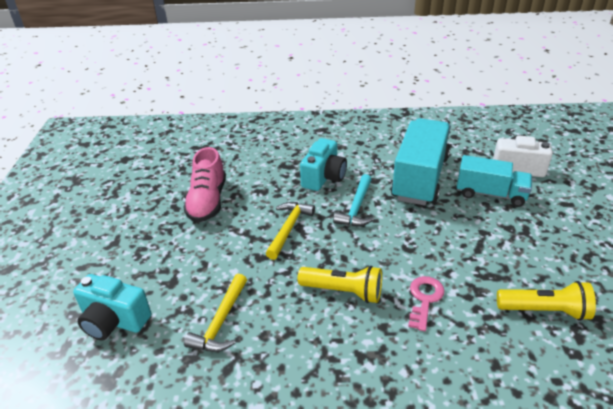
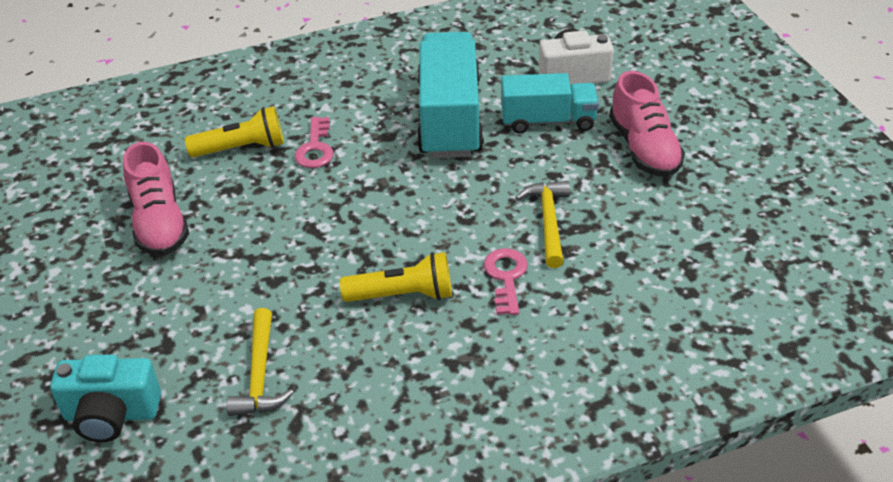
camera: 20 degrees left, 5 degrees up
(289, 229) = (296, 233): yellow hammer -> yellow hammer (548, 222)
(324, 177) = (315, 148): turquoise camera -> pink key
(356, 208) = (378, 181): turquoise hammer -> none
(544, 310) = (647, 253): yellow flashlight -> yellow flashlight (242, 148)
(560, 229) = (644, 148): none -> pink shoe

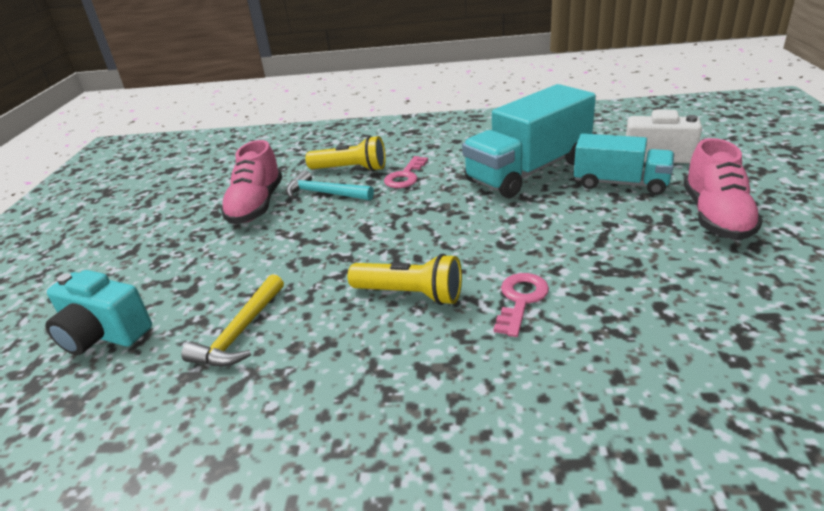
camera: 25 degrees right, 10 degrees down
(233, 190) = (324, 193): none -> turquoise hammer
(449, 118) = (528, 171): turquoise truck -> turquoise truck turned 150 degrees counterclockwise
(548, 222) = (587, 260): yellow hammer -> none

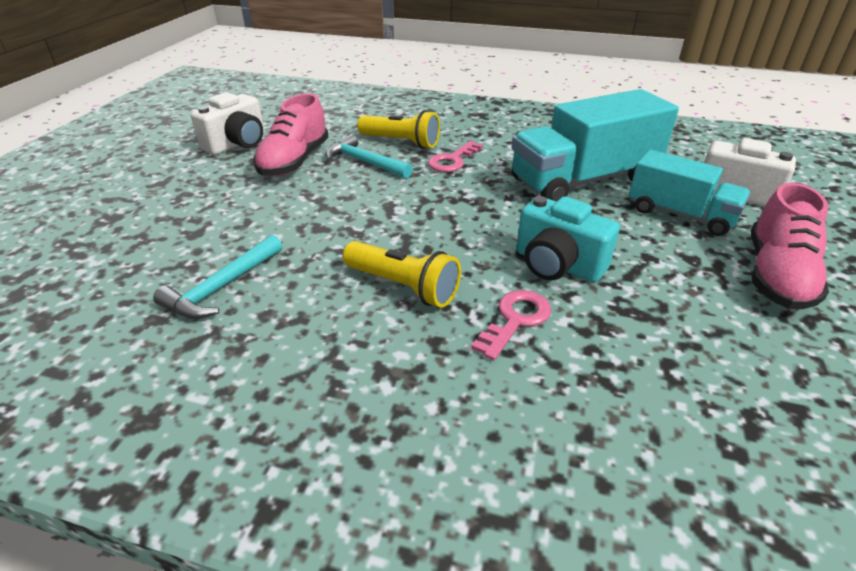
camera: 10 degrees right, 5 degrees up
(104, 334) = (99, 259): turquoise camera -> turquoise camera (557, 265)
(192, 200) = (237, 144): none -> white camera
(241, 332) = (222, 287): yellow hammer -> turquoise hammer

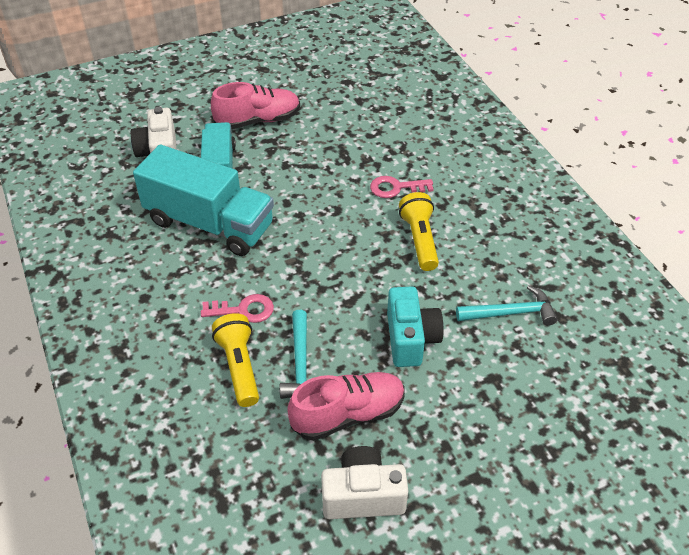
camera: 130 degrees left, 10 degrees up
(557, 265) = (332, 193): turquoise camera -> turquoise camera (411, 339)

